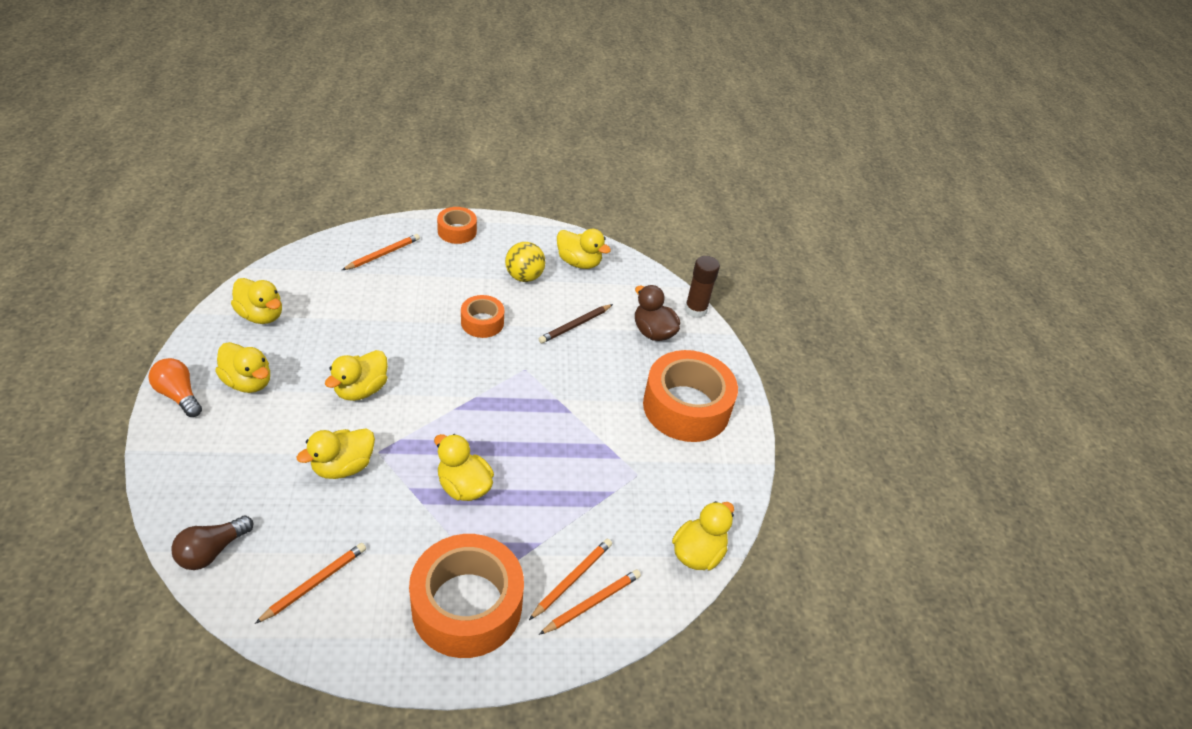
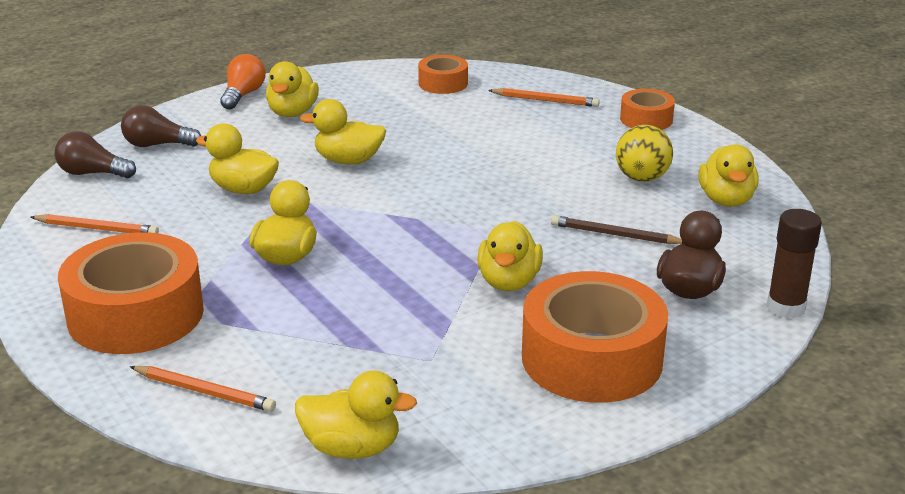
camera: 65 degrees right, 15 degrees down
(208, 487) = (157, 145): none -> brown light bulb
(261, 315) = (378, 86): yellow duck -> yellow duck (509, 282)
(482, 322) = (531, 182): orange tape -> orange tape (443, 83)
(572, 579) = (226, 366): orange pencil -> none

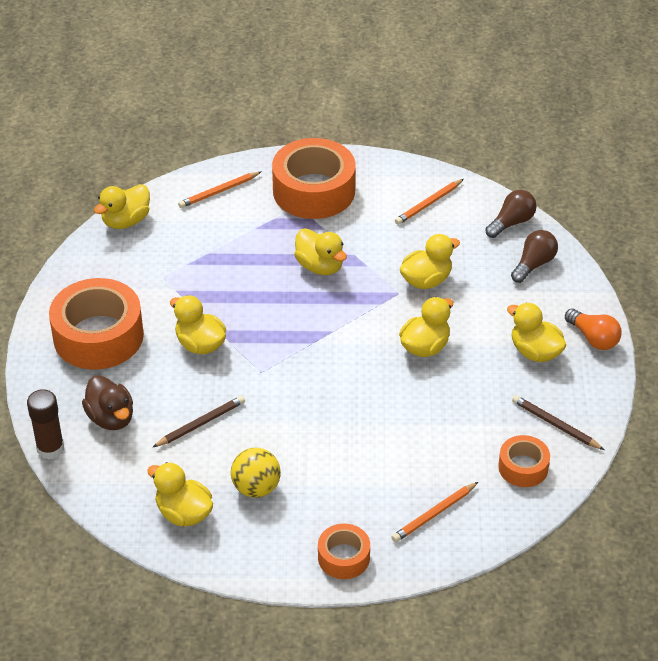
camera: 125 degrees right, 15 degrees up
(376, 84) = (555, 424): none -> brown pencil

